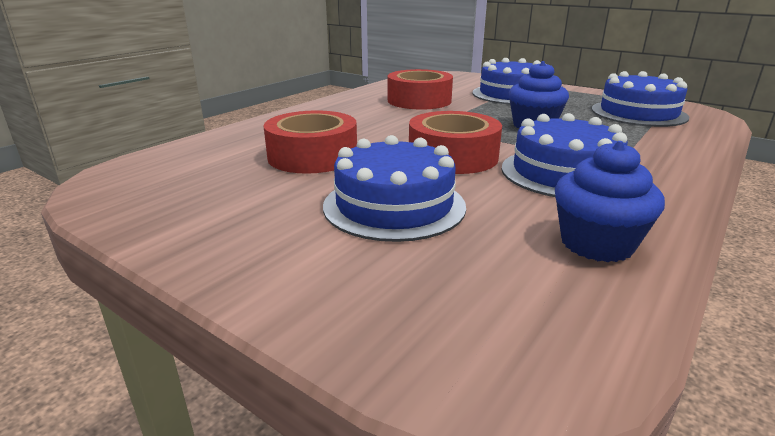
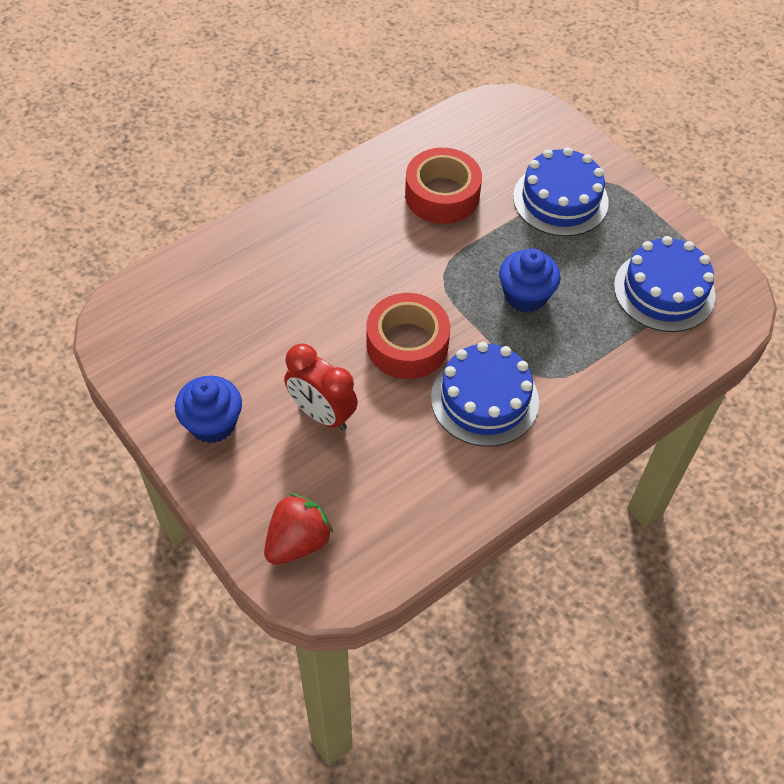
camera: 15 degrees right, 30 degrees up
(312, 156) = (285, 312): red tape -> none
(394, 205) = (322, 414): blue cake -> red clock
(441, 323) = (298, 541): none -> red strawberry
(596, 244) = (436, 499): blue cupcake -> blue cupcake (212, 423)

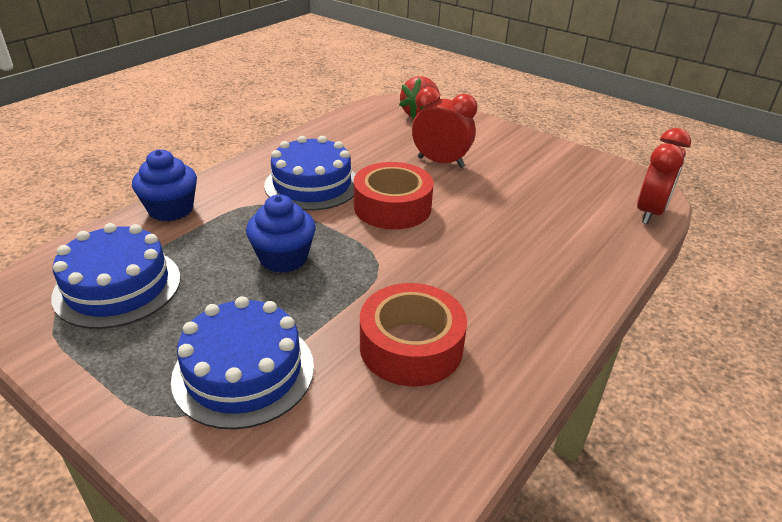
camera: 165 degrees right, 20 degrees down
(149, 286) = (649, 212): none -> red clock
(212, 423) = (516, 149): blue cupcake -> blue cupcake (171, 209)

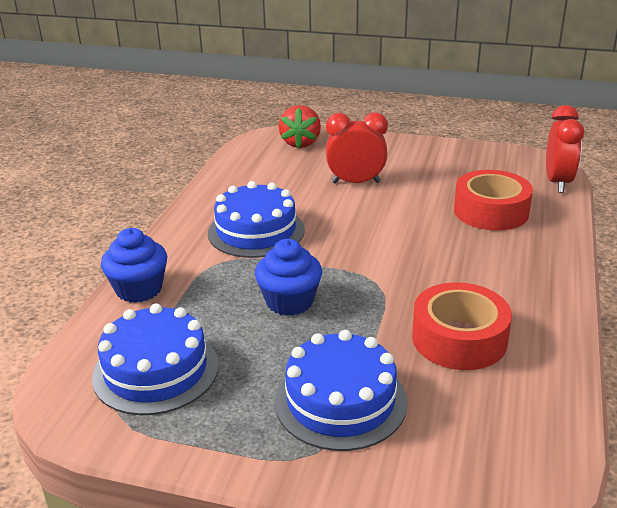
camera: 20 degrees left, 5 degrees down
(392, 207) = (347, 232): red tape -> red tape (491, 211)

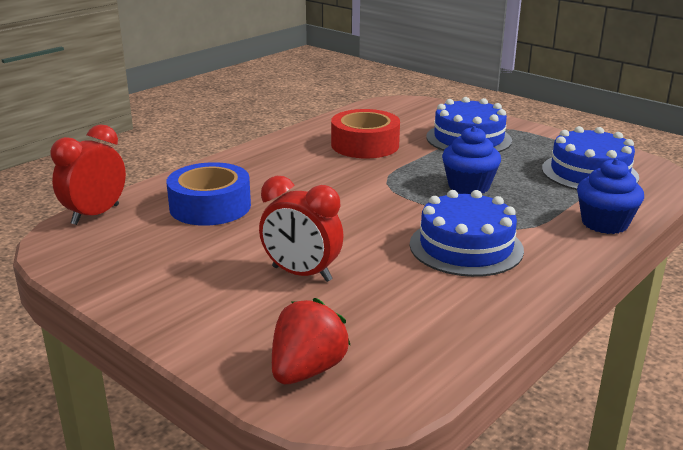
camera: 155 degrees left, 5 degrees down
(491, 211) = (210, 206): red tape -> blue tape

